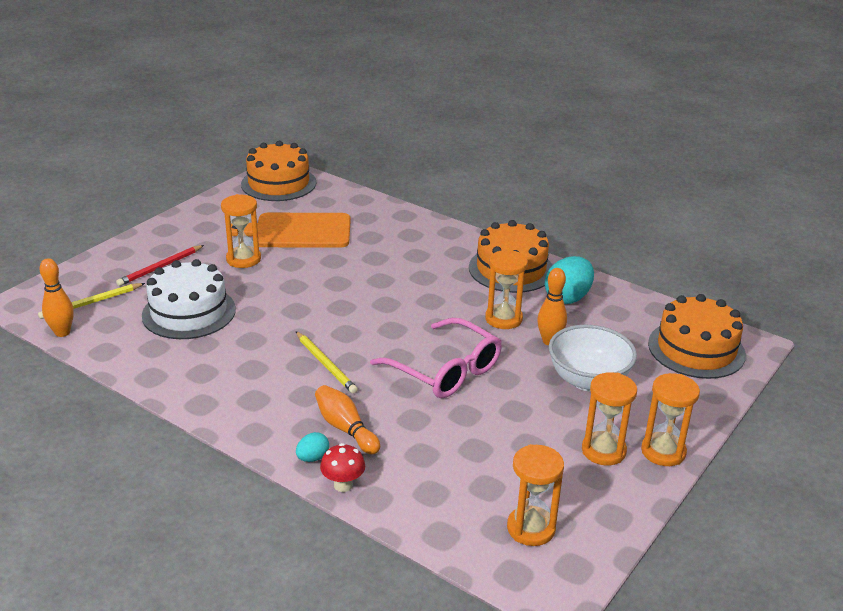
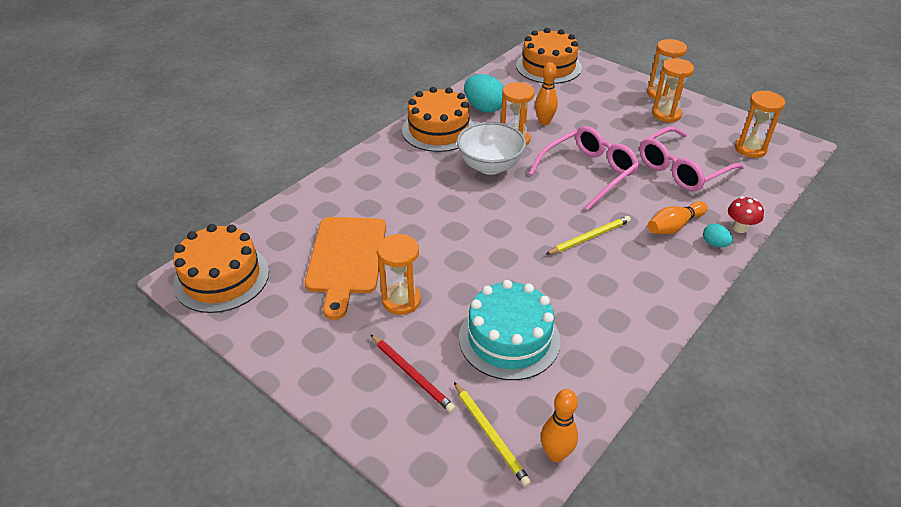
camera: 85 degrees left, 10 degrees up
(189, 312) = (509, 338): white cake -> turquoise cake
(466, 450) = (682, 169): none -> pink glasses
(588, 380) = (591, 111): white bowl -> white bowl (490, 166)

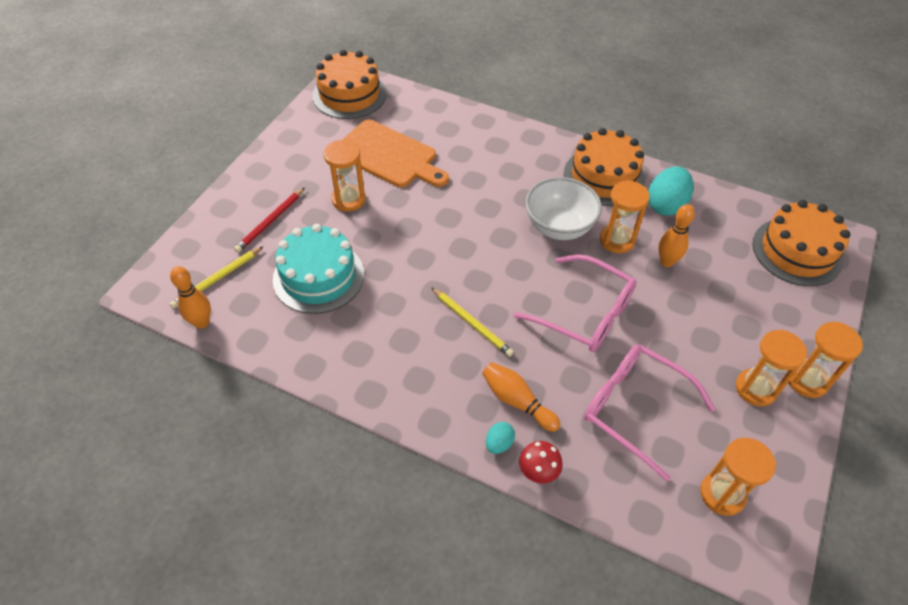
camera: 75 degrees right, 10 degrees up
(346, 259) = (389, 155): orange cutting board -> orange cutting board turned 135 degrees counterclockwise

